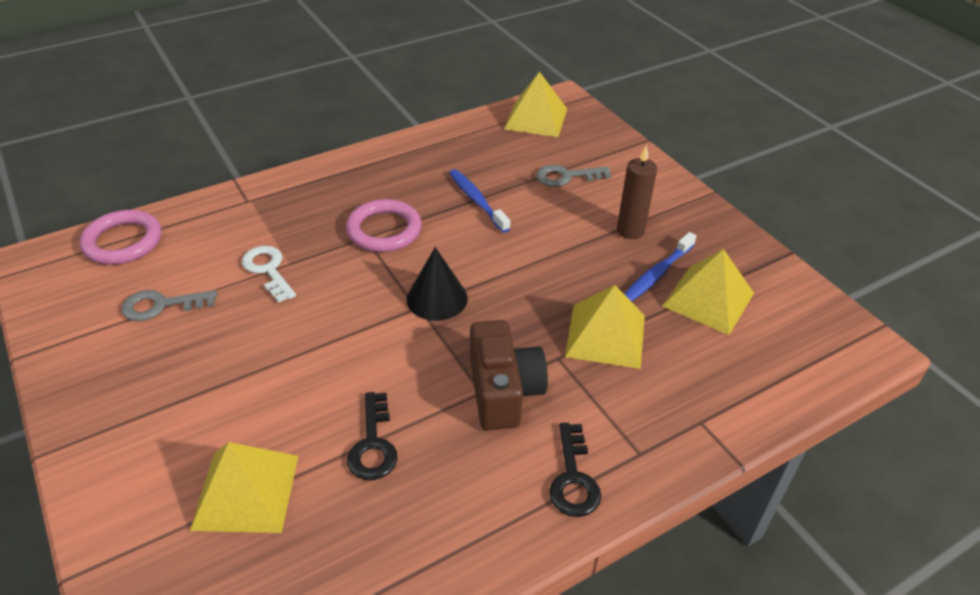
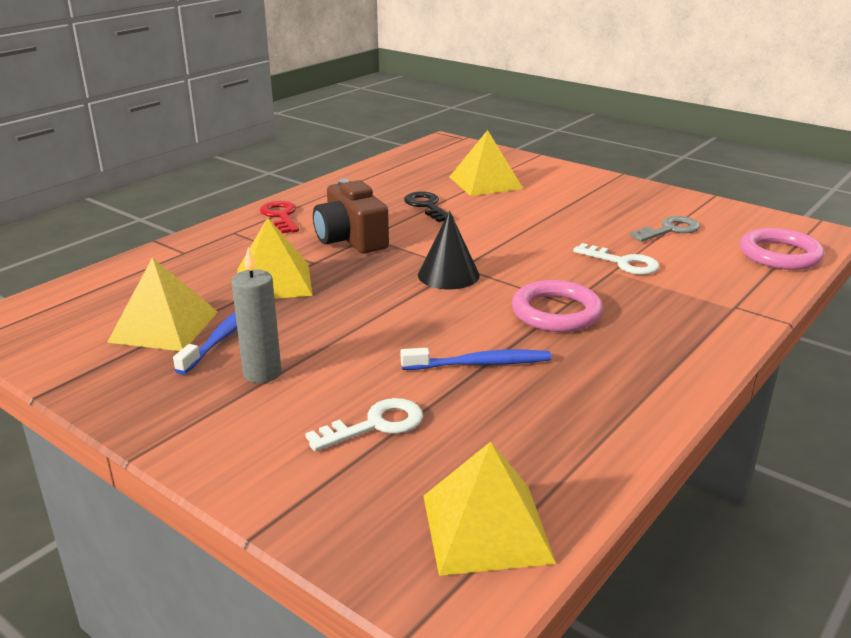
camera: 160 degrees right, 15 degrees down
(477, 200) = (480, 364): blue toothbrush -> blue toothbrush turned 45 degrees counterclockwise
(566, 177) = (375, 425): grey key -> white key
(573, 478) = (280, 216): black key -> red key
(630, 231) = (262, 373): brown candle -> grey candle

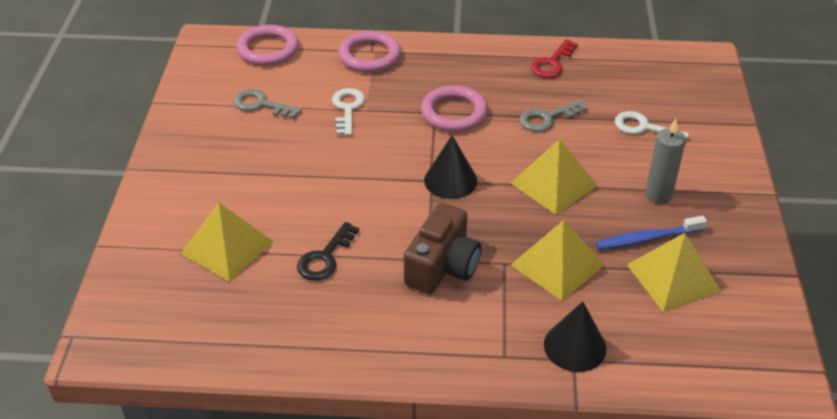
camera: 125 degrees left, 15 degrees up
(192, 257) = (575, 346): none -> black cone
(280, 216) = (440, 346): red key -> red key (552, 63)
(480, 364) = (547, 118): blue toothbrush -> grey key
(486, 528) = (664, 67): yellow pyramid -> yellow pyramid (554, 184)
(724, 301) = (369, 56): none -> pink ring

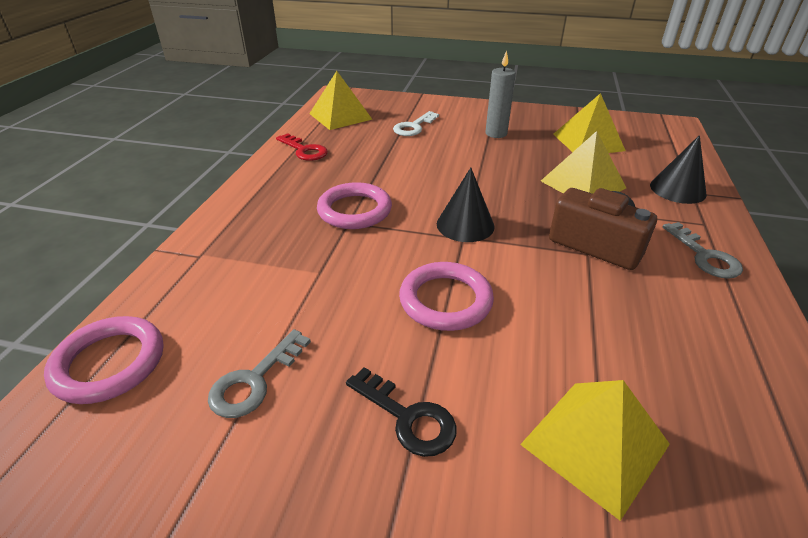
camera: 80 degrees left, 5 degrees down
(325, 257) = (599, 332): black key -> black key (408, 417)
(347, 109) = (310, 287): white key -> none
(369, 56) = (209, 258): pink ring -> pink ring (445, 300)
(547, 118) = (385, 163): grey key -> grey key (704, 256)
(554, 184) = (478, 172): yellow pyramid -> yellow pyramid (340, 116)
(647, 239) = (546, 145): blue toothbrush -> none

